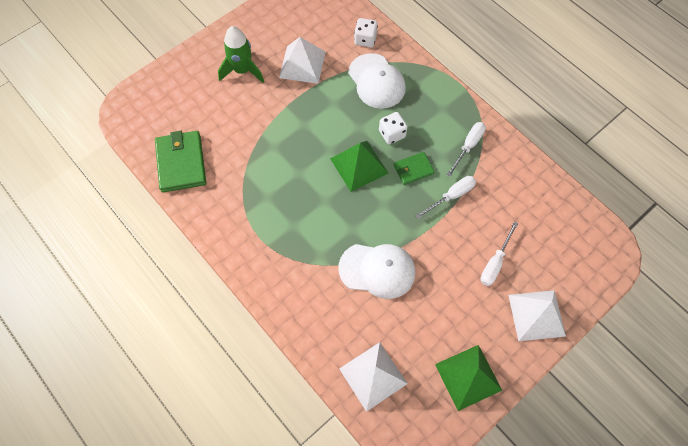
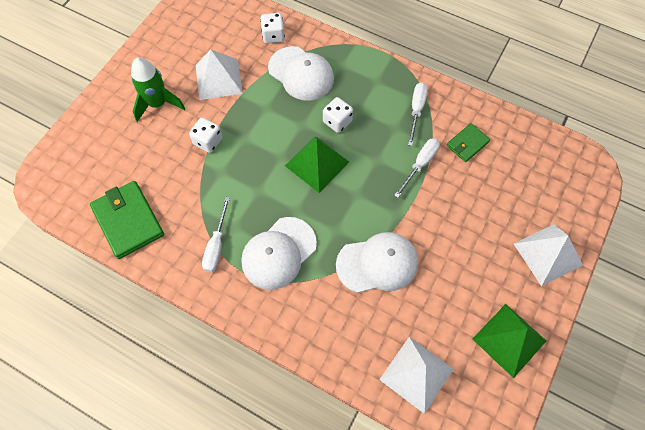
camera: 20 degrees left, 0 degrees up
(272, 116) = (208, 141): none -> white dice
(295, 232) = (279, 253): none -> white cap
(413, 169) = (372, 150): green wallet -> green wallet (467, 144)
(495, 263) = (488, 216): white screwdriver -> white screwdriver (216, 245)

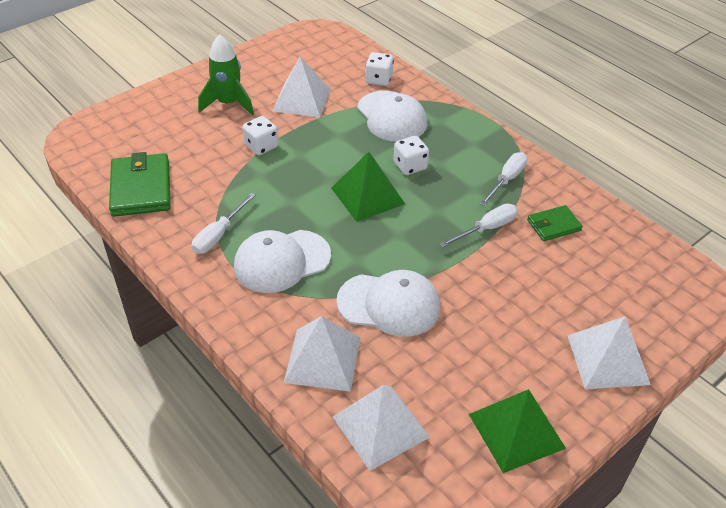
camera: 20 degrees right, 20 degrees down
(350, 332) = (323, 359): none -> white pyramid

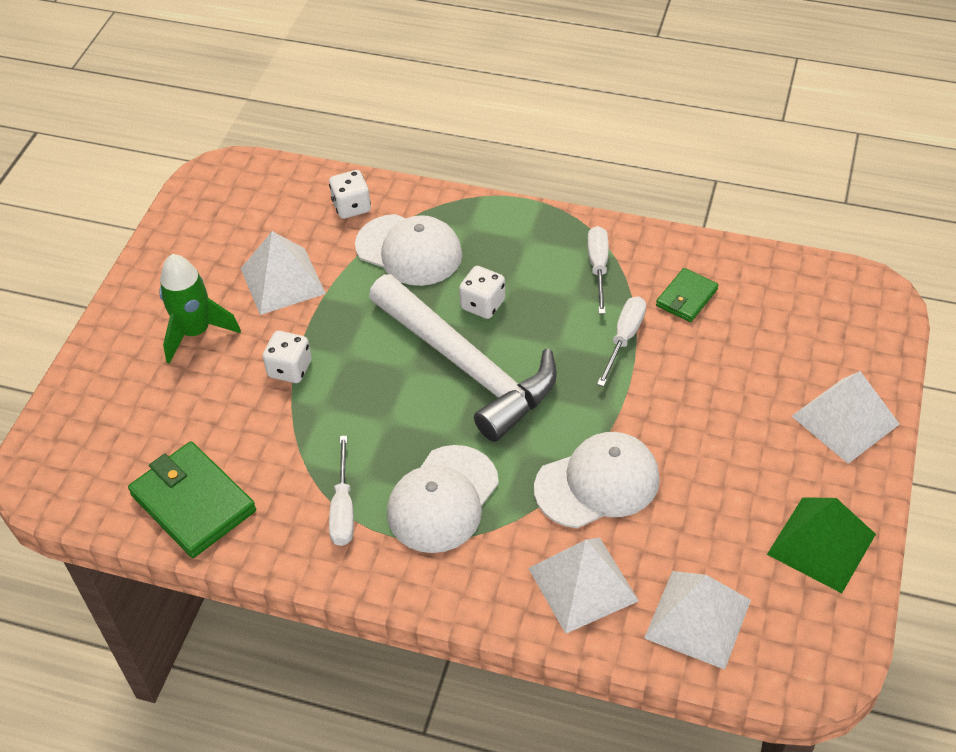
camera: 30 degrees left, 5 degrees up
(368, 196) = (467, 367): green pyramid -> white hammer

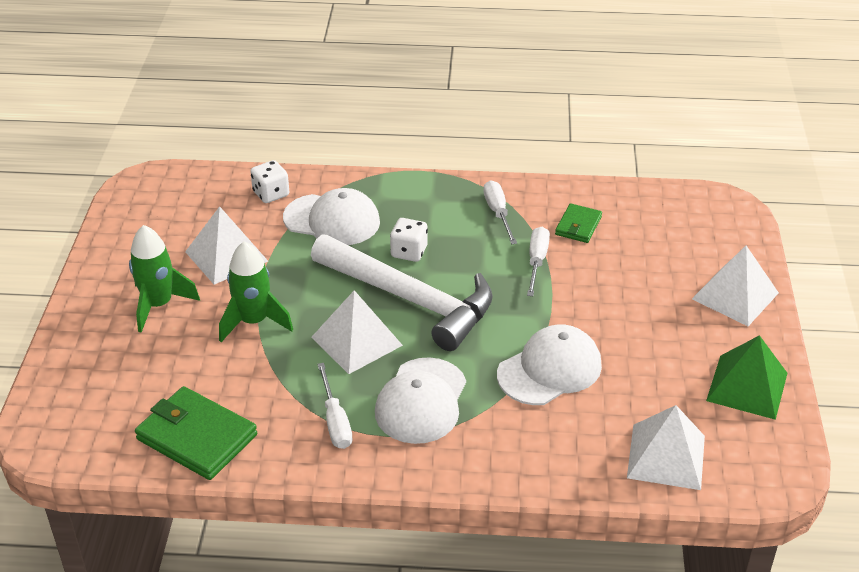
camera: 15 degrees left, 10 degrees down
(290, 369) = (254, 322): white dice -> green rocket
(583, 584) = (562, 446): white pyramid -> white pyramid (356, 341)

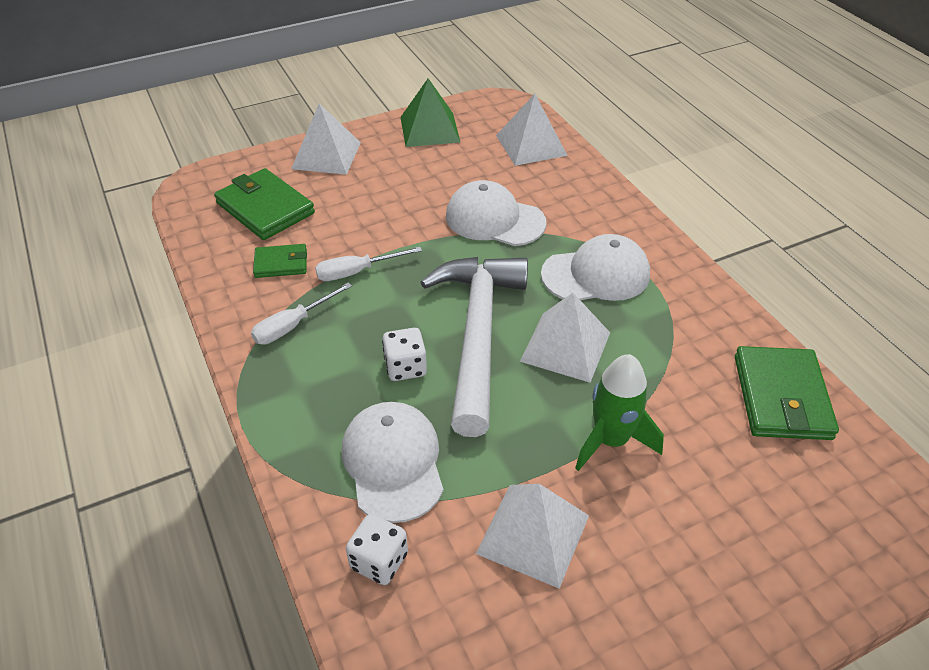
camera: 120 degrees left, 5 degrees up
(158, 305) = (666, 550): green rocket -> none
(335, 421) = (668, 315): white screwdriver -> none
(665, 236) = (265, 208): none -> green wallet

